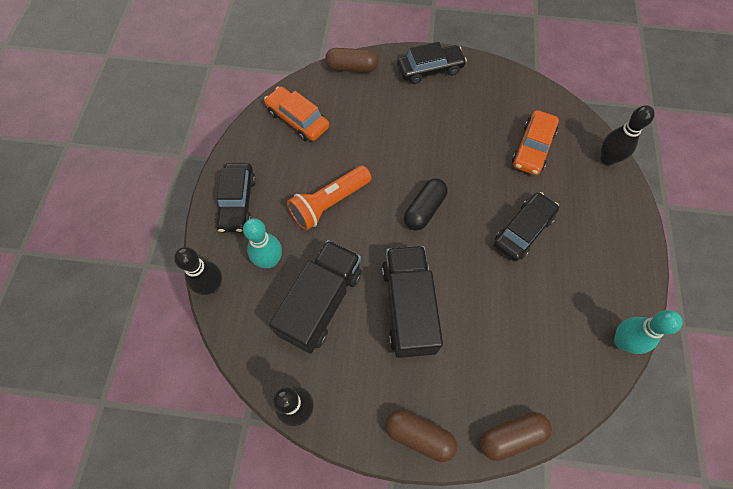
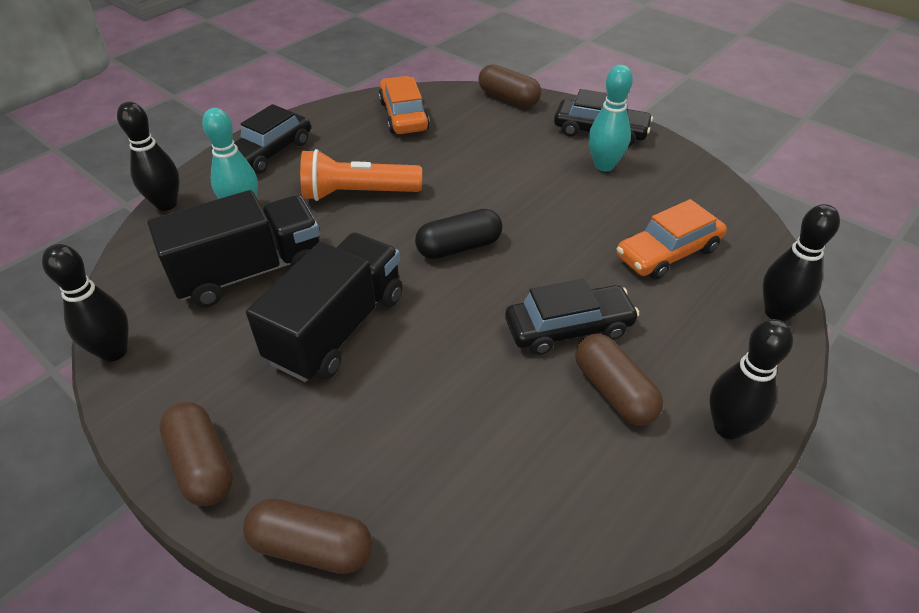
camera: 35 degrees right, 20 degrees down
(571, 256) = (614, 391): none -> brown capsule
(622, 341) = (598, 539): turquoise bowling pin -> turquoise bowling pin (604, 165)
(631, 244) = (728, 427): none -> black bowling pin

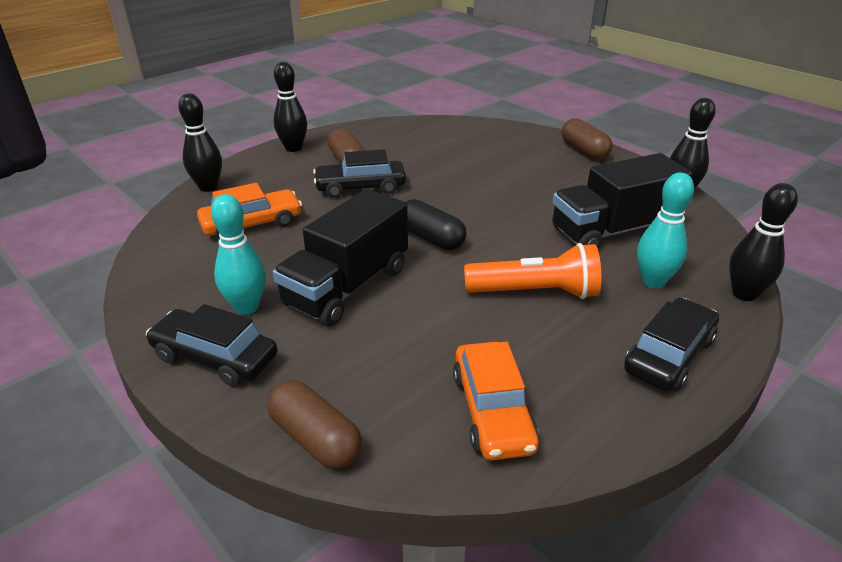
camera: 175 degrees left, 10 degrees down
(311, 547) = (516, 129): brown capsule -> none
(337, 328) = (525, 195): black truck -> black truck (347, 286)
(459, 247) = (431, 238): black capsule -> black capsule turned 60 degrees clockwise

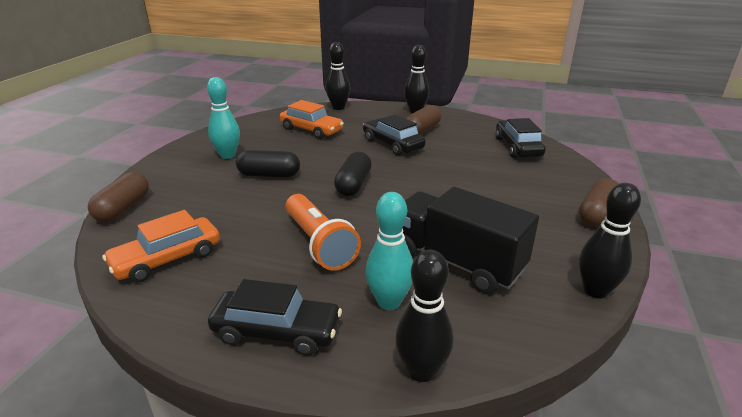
camera: 60 degrees right, 5 degrees down
(215, 357) = (179, 162): black car -> black car (517, 147)
(347, 286) = (269, 175): black truck -> black capsule

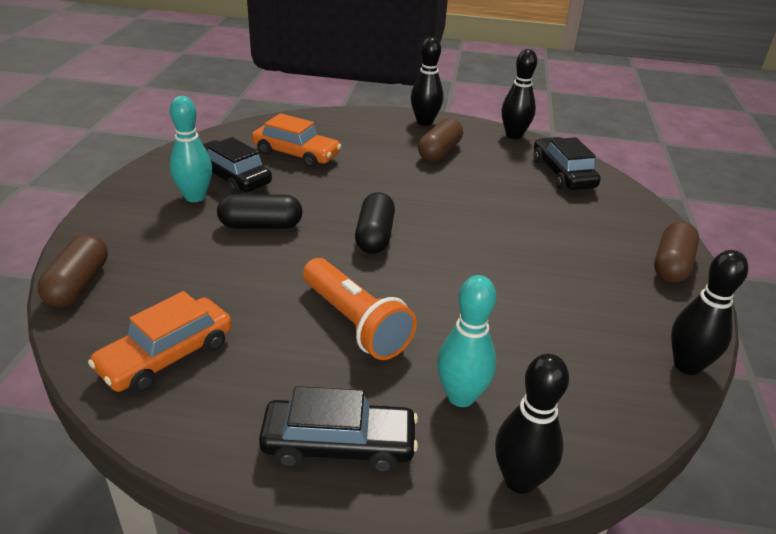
camera: 10 degrees left, 5 degrees up
(338, 107) = (322, 118): black bowling pin -> black bowling pin (514, 135)
(392, 144) = (408, 173): black car -> black car (231, 177)
(456, 261) = (526, 338): black truck -> none

